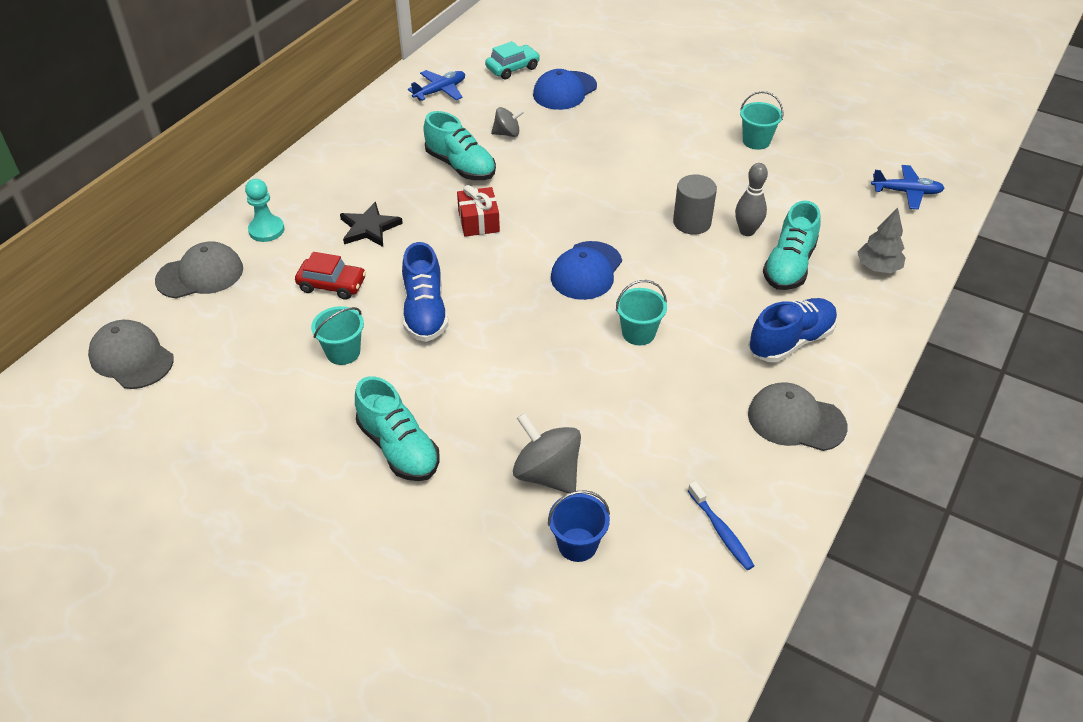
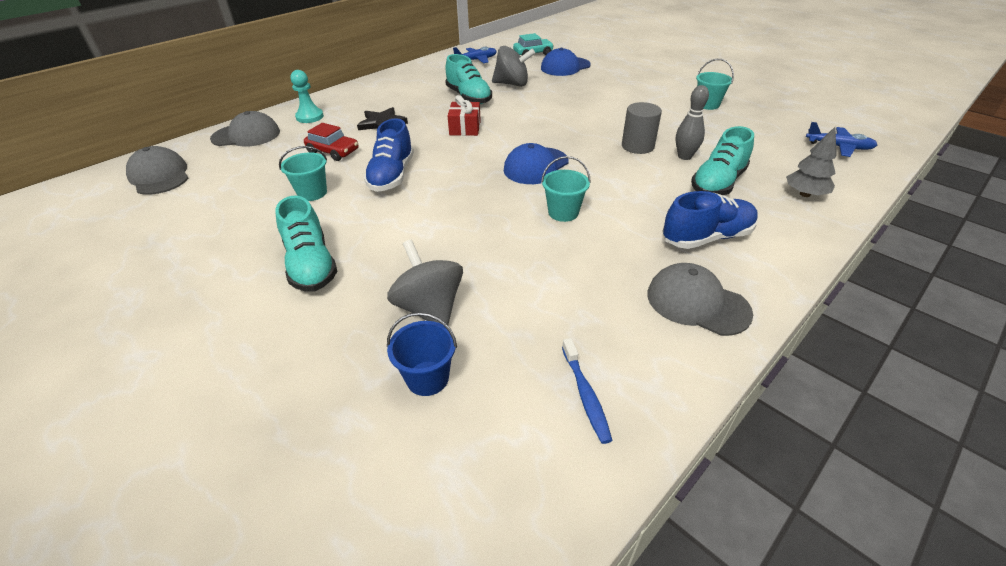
camera: 15 degrees right, 5 degrees down
(507, 133) = (512, 84): grey spinning top -> grey spinning top, size x1.70

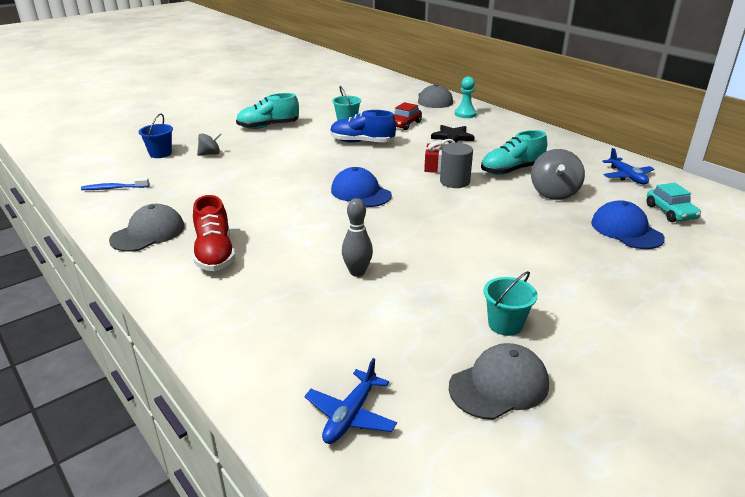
camera: 95 degrees right, 10 degrees down
(159, 176) = (382, 87): grey cap -> grey cap (499, 385)
(429, 308) = (210, 154): grey spinning top -> grey spinning top, size x0.59
(563, 212) = (283, 198): turquoise bucket -> none
(637, 146) = (387, 247): grey cylinder -> grey cylinder (454, 181)
(706, 237) = (215, 253): blue shoe -> red shoe
(717, 183) = (296, 280): turquoise shoe -> none
(804, 194) = (250, 334): grey tree -> none

